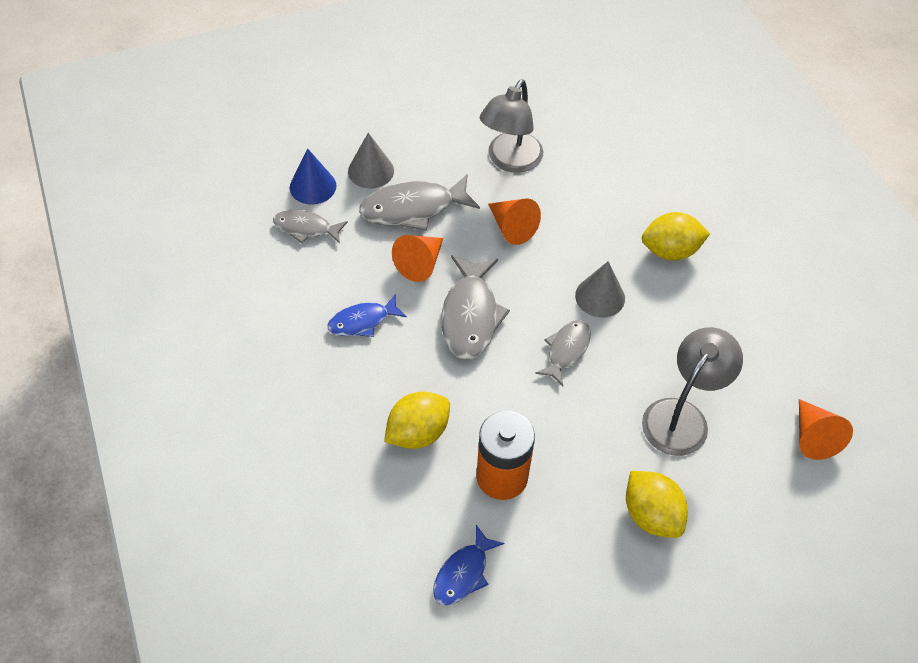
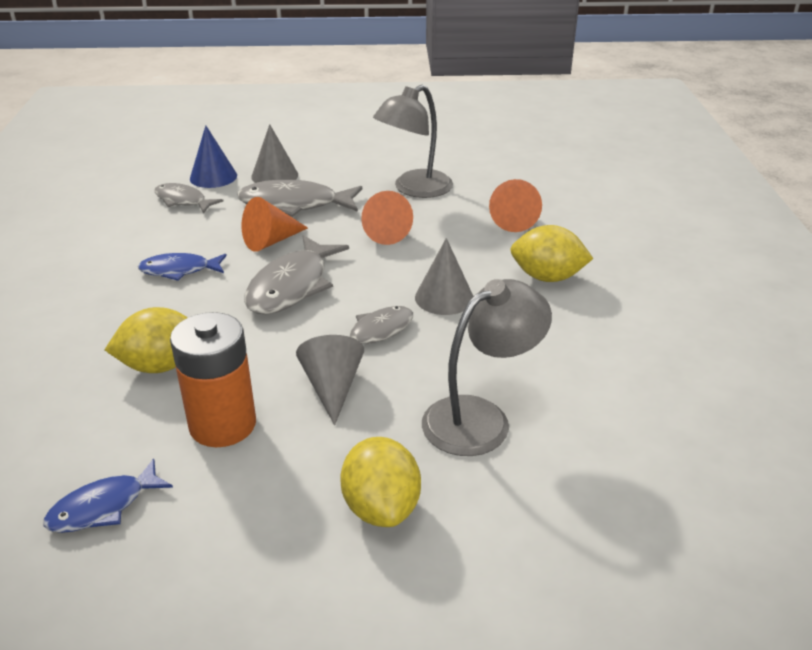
camera: 20 degrees right, 20 degrees down
(562, 417) = (332, 387): none -> grey cone
(813, 437) = (651, 477): orange cone -> orange cone (514, 220)

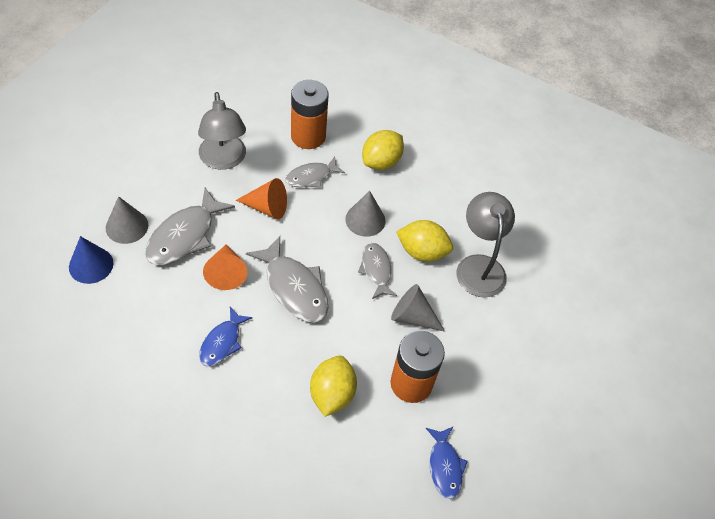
camera: 65 degrees left, 20 degrees up
(183, 201) = (115, 300): grey fish -> grey fish (311, 177)
(381, 507) = (516, 341): yellow lemon -> yellow lemon (422, 252)
(514, 220) = (308, 136): orange cone -> orange battery

